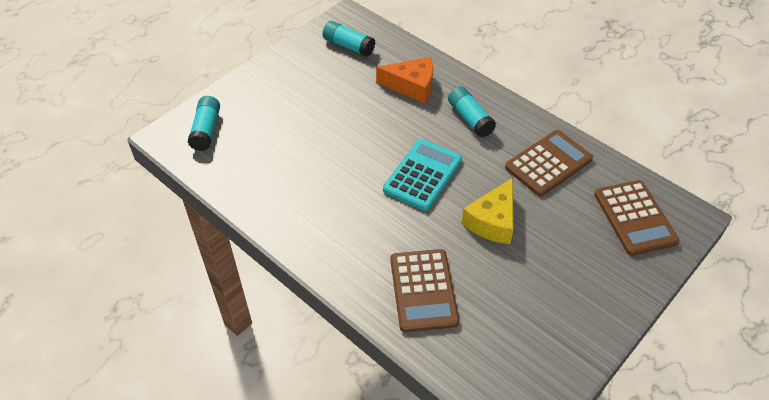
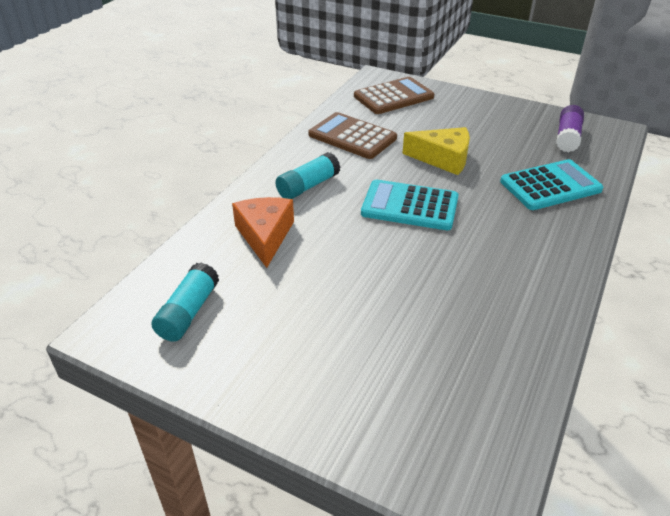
camera: 105 degrees left, 10 degrees down
(206, 130) = (442, 440): turquoise glue stick -> none
(423, 290) = (550, 186): brown calculator -> turquoise calculator
(513, 353) = (567, 137): none -> purple glue stick

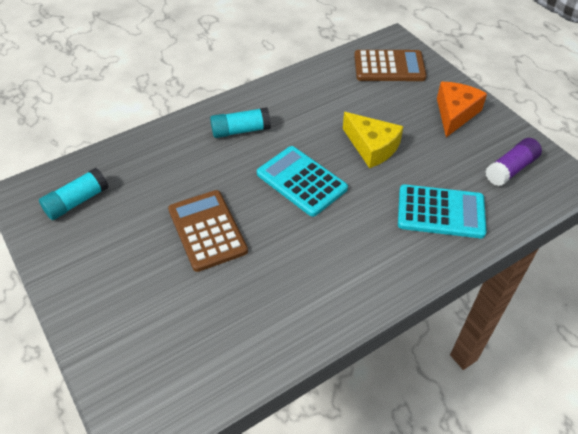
camera: 30 degrees right, 10 degrees up
(265, 236) = (173, 162): orange cheese -> orange cheese (455, 113)
(352, 136) = (316, 96): brown calculator -> brown calculator (207, 230)

